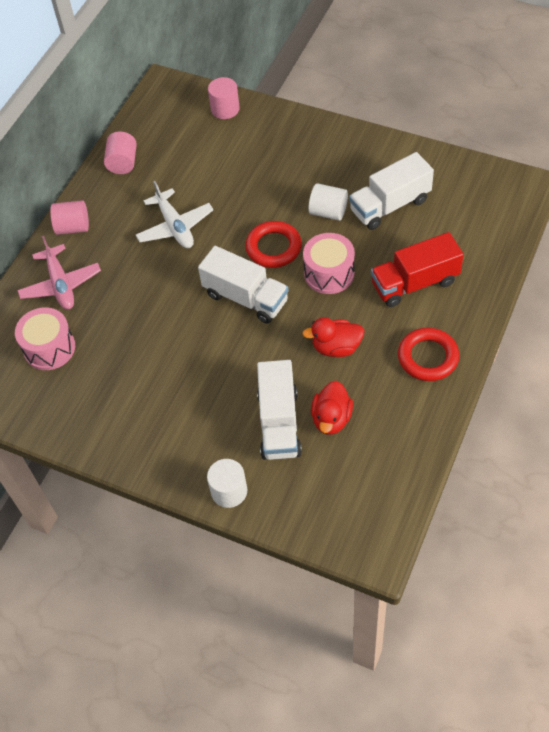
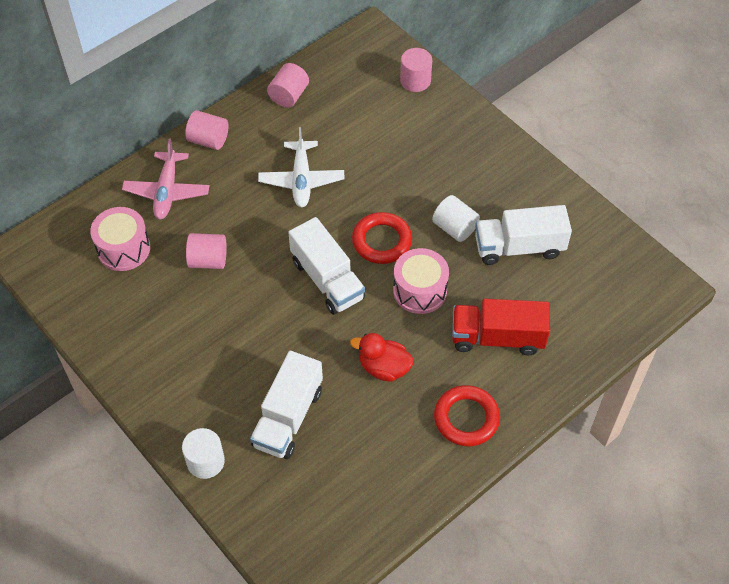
camera: 20 degrees right, 0 degrees up
(132, 326) = (208, 260): none -> pink cylinder
(331, 418) = (339, 436): red duck -> none

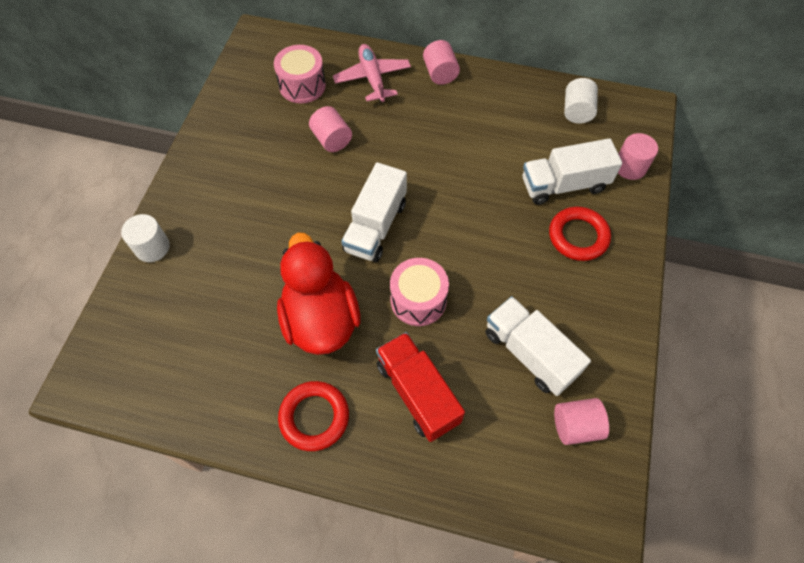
camera: 55 degrees right, 5 degrees up
(167, 191) = (372, 78): pink plane -> pink plane turned 105 degrees clockwise
(288, 417) = (226, 278): white truck -> white truck (564, 185)
(289, 95) = (529, 94): pink cylinder -> pink cylinder (575, 426)
(301, 180) = (456, 151): white plane -> none
(382, 241) = (445, 242): red ring -> red ring (578, 236)
(384, 368) = (320, 319): red duck -> red duck, size x1.81
(454, 228) = (505, 288): white cylinder -> white cylinder (577, 111)

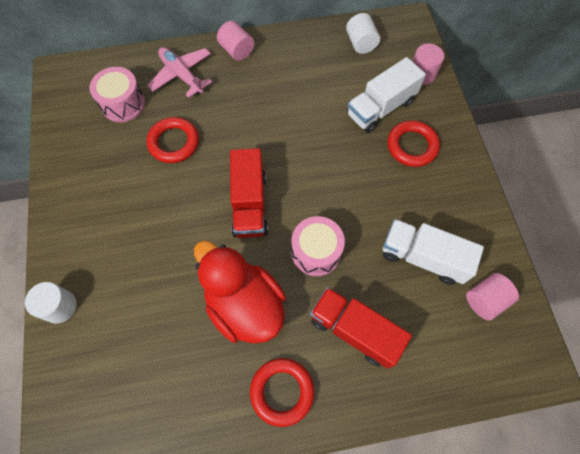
camera: 25 degrees left, 5 degrees up
(332, 139) = (174, 142): pink cylinder -> red ring
(375, 226) = (249, 204): white truck -> red truck

